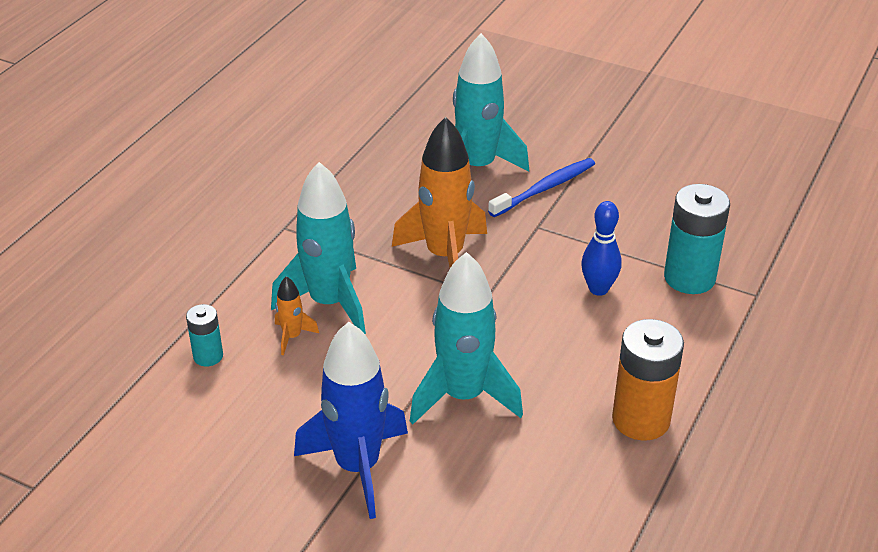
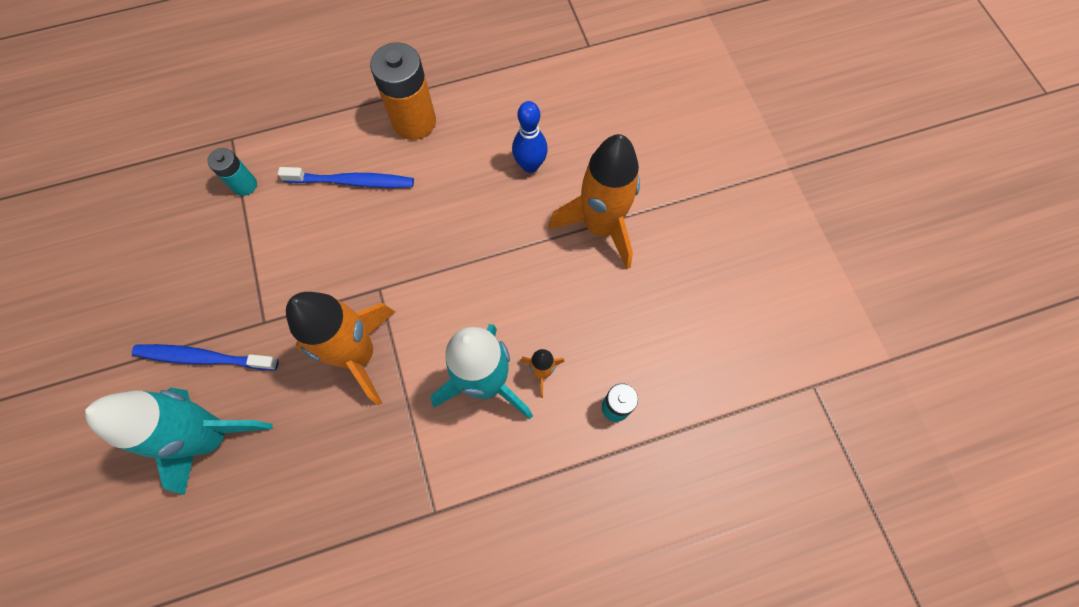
camera: 135 degrees left, 30 degrees up
(357, 467) = (600, 227): blue rocket -> orange rocket
(463, 396) = (488, 222): turquoise rocket -> none
(598, 289) = (307, 228): blue bowling pin -> blue bowling pin (530, 165)
(616, 339) = (352, 182): none -> blue toothbrush
(689, 278) = (245, 185): turquoise battery -> turquoise battery, size x0.54

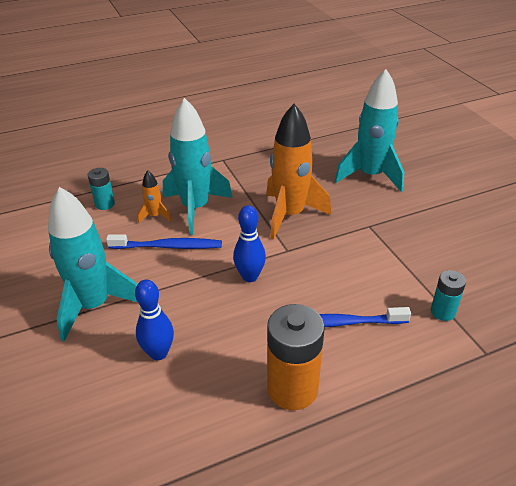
camera: 175 degrees right, 30 degrees down
(204, 357) = (400, 206): blue toothbrush -> blue toothbrush (168, 246)
(430, 251) = (250, 276): none -> blue bowling pin
(600, 227) = (94, 306): orange rocket -> turquoise rocket

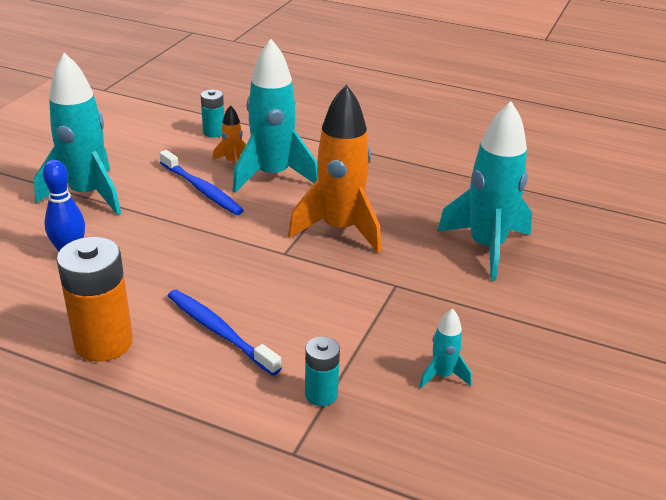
camera: 45 degrees right, 5 degrees down
(250, 276) = (218, 250): blue bowling pin -> none
(467, 256) = (442, 375): none -> turquoise rocket

